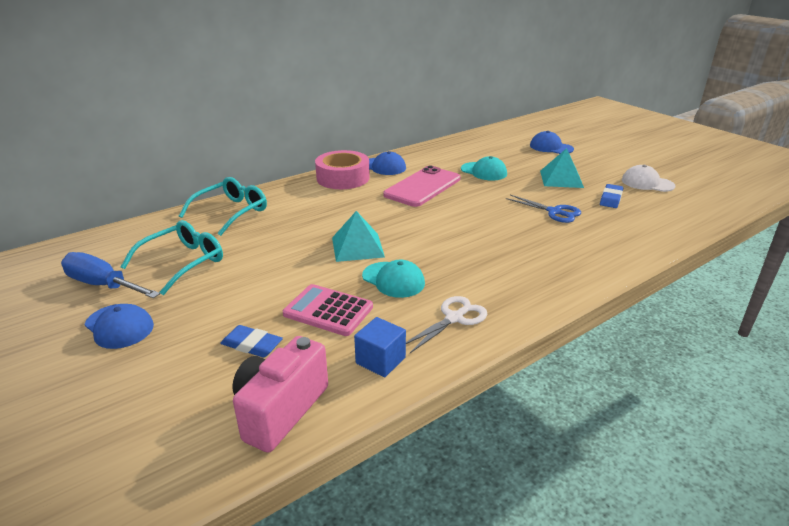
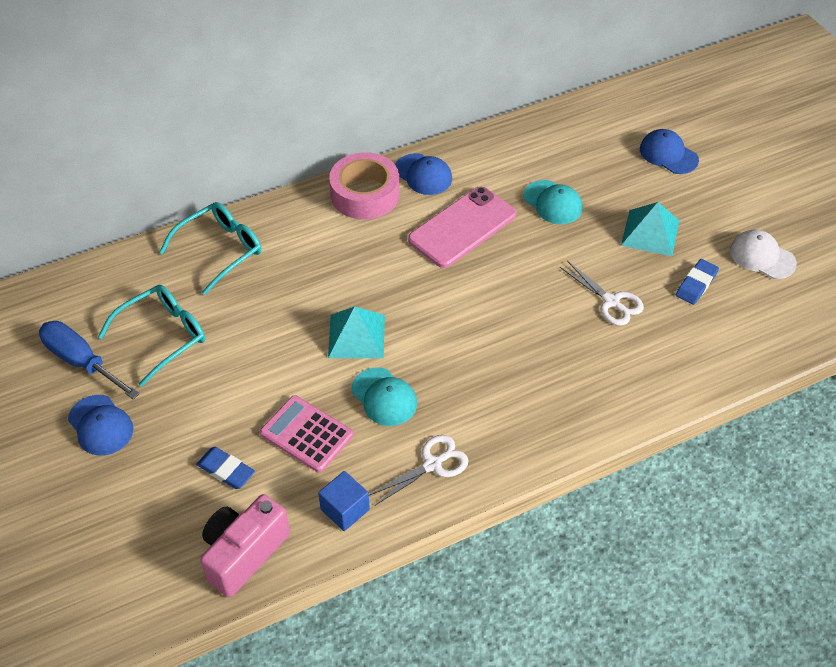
camera: 10 degrees right, 20 degrees up
(554, 212) = (611, 302): blue scissors -> white scissors

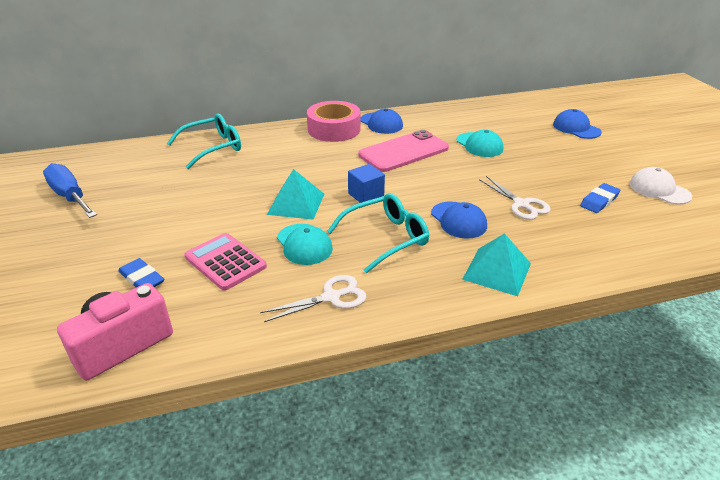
camera: 10 degrees right, 15 degrees down
(100, 425) = (57, 236): blue cap -> blue cap (458, 220)
(164, 335) = (143, 188): turquoise glasses -> turquoise glasses (387, 238)
(345, 509) = (235, 322): blue cube -> blue cube (366, 195)
(650, 232) = (559, 167): turquoise pyramid -> turquoise pyramid (497, 271)

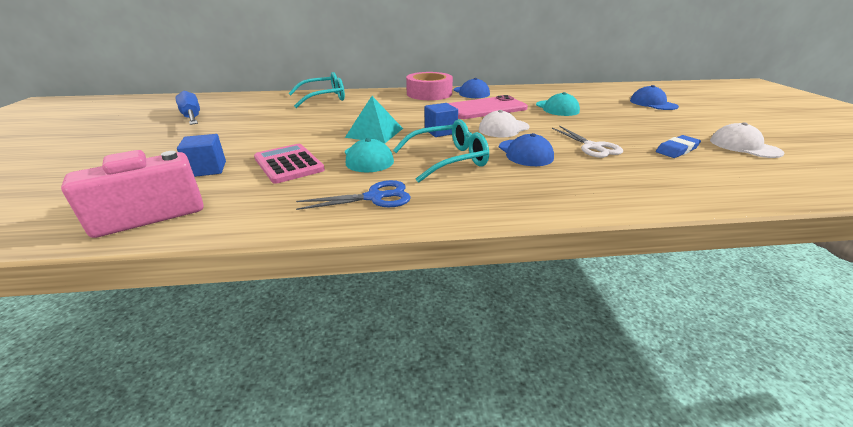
camera: 10 degrees right, 5 degrees down
(142, 278) = (207, 169): blue eraser -> blue cube
(331, 297) = (374, 197): white scissors -> blue scissors
(430, 184) = (503, 128): none -> white cap
(497, 271) = (558, 192): turquoise pyramid -> none

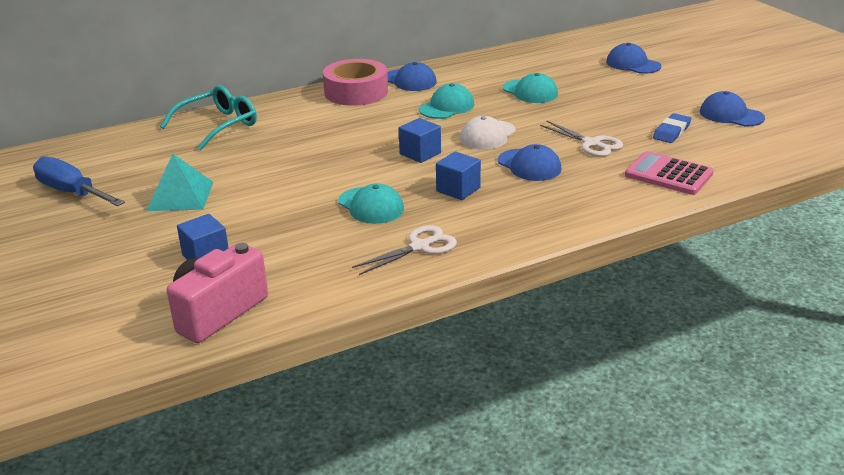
camera: 20 degrees left, 0 degrees up
(288, 164) = (291, 231): pink calculator -> pink calculator (668, 174)
(374, 132) = (345, 170): turquoise pyramid -> turquoise pyramid (180, 196)
(374, 197) = (420, 247): blue scissors -> white scissors
(449, 160) = (458, 189): turquoise glasses -> blue cube
(485, 108) = (447, 107): pink phone -> turquoise cap
(744, 146) = (731, 115): white cap -> blue cap

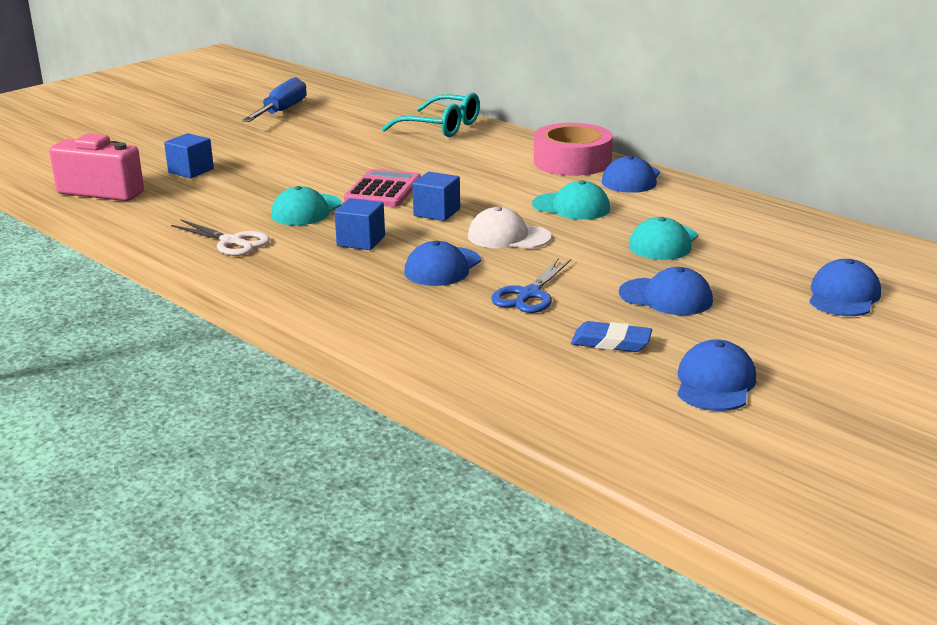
camera: 70 degrees right, 5 degrees down
(180, 196) = (292, 143): turquoise pyramid -> none
(591, 144) = (529, 294): white scissors -> blue scissors
(614, 106) = (666, 297): none -> blue cap
(668, 174) = (469, 350): pink calculator -> pink calculator (383, 190)

